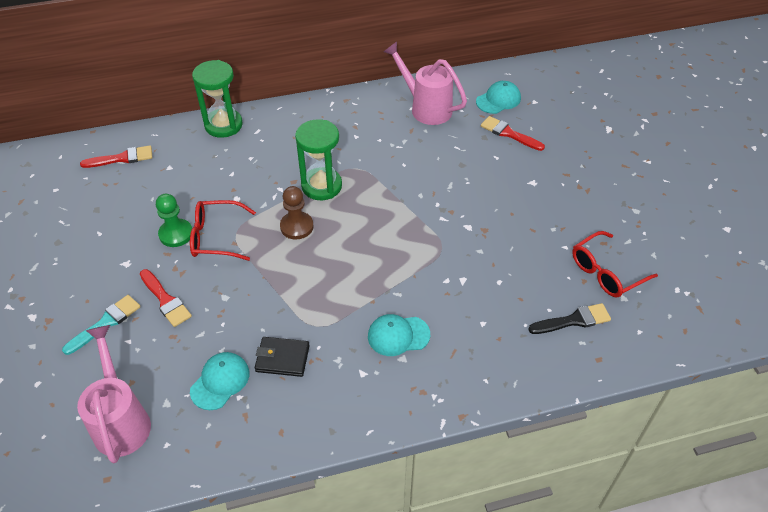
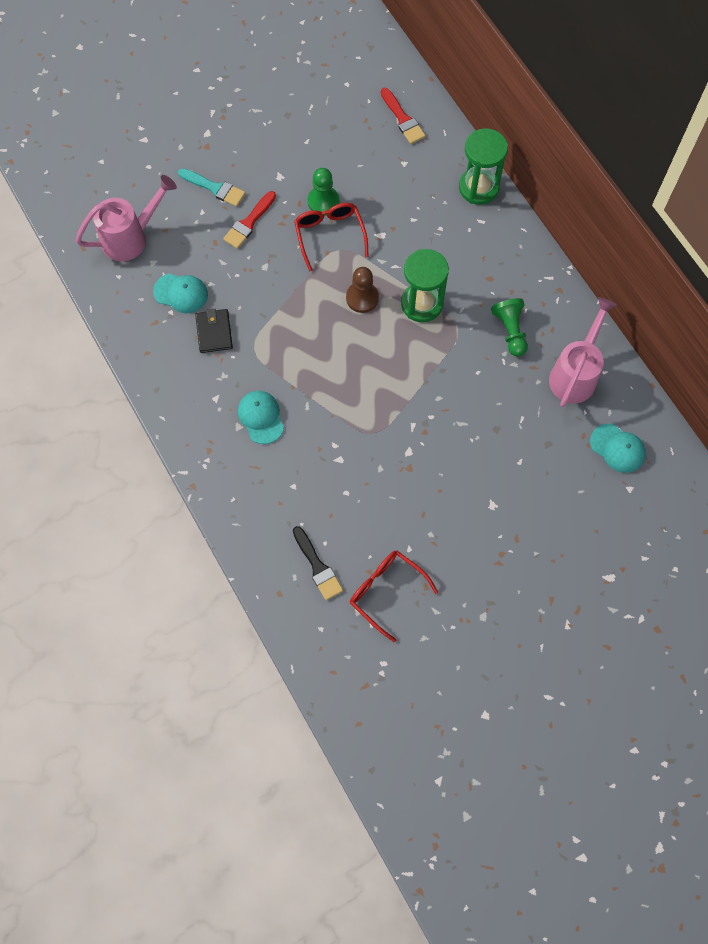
camera: 75 degrees right, 20 degrees up
(372, 136) = (510, 331): none -> green pawn
(509, 134) = (562, 469): red brush -> none

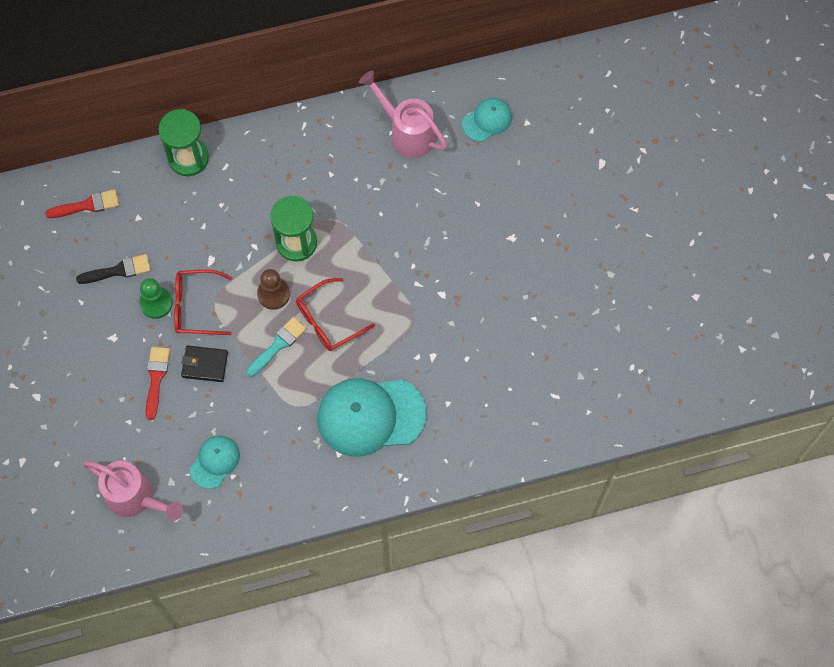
camera: 75 degrees left, 0 degrees up
(130, 237) = (135, 498): pink watering can -> pink watering can turned 135 degrees clockwise
(214, 188) = (105, 403): turquoise brush -> turquoise brush (278, 345)
(214, 332) = (268, 439): black wallet -> black wallet (204, 365)
(249, 222) = (156, 379): red brush -> red brush turned 135 degrees counterclockwise
(261, 417) = (370, 416): turquoise cap -> turquoise cap, size x1.94
(317, 566) = (530, 400): black brush -> black brush (118, 270)
(386, 591) = (568, 348): red glasses -> red glasses (328, 321)
(510, 331) = (348, 174): green pawn -> none

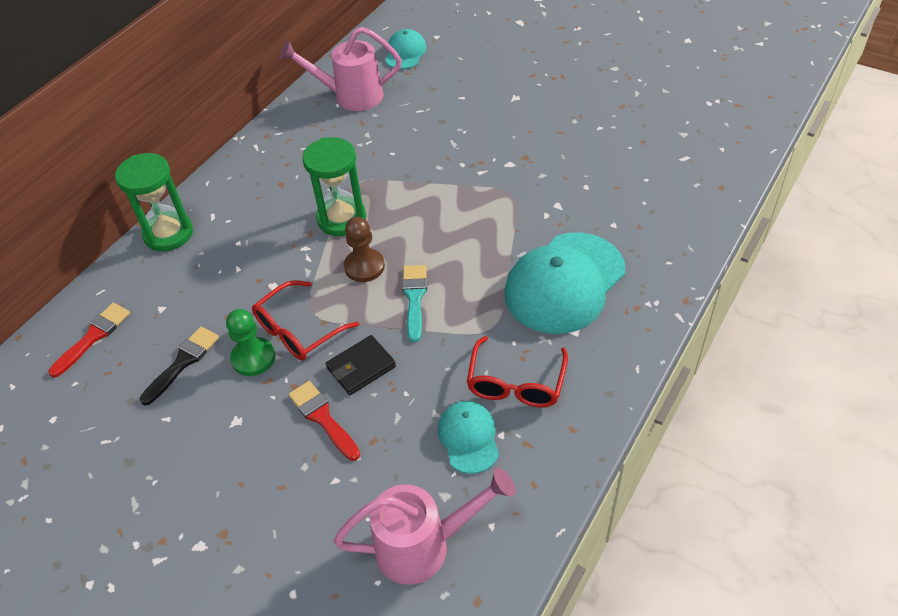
camera: 40 degrees left, 20 degrees down
(328, 321) = (438, 248): red glasses -> red glasses (516, 384)

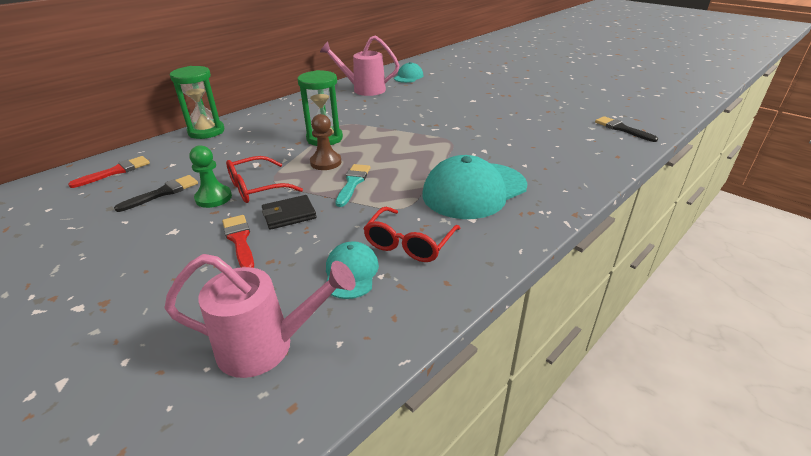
camera: 10 degrees right, 15 degrees down
(721, 130) = (622, 129): none -> black brush

